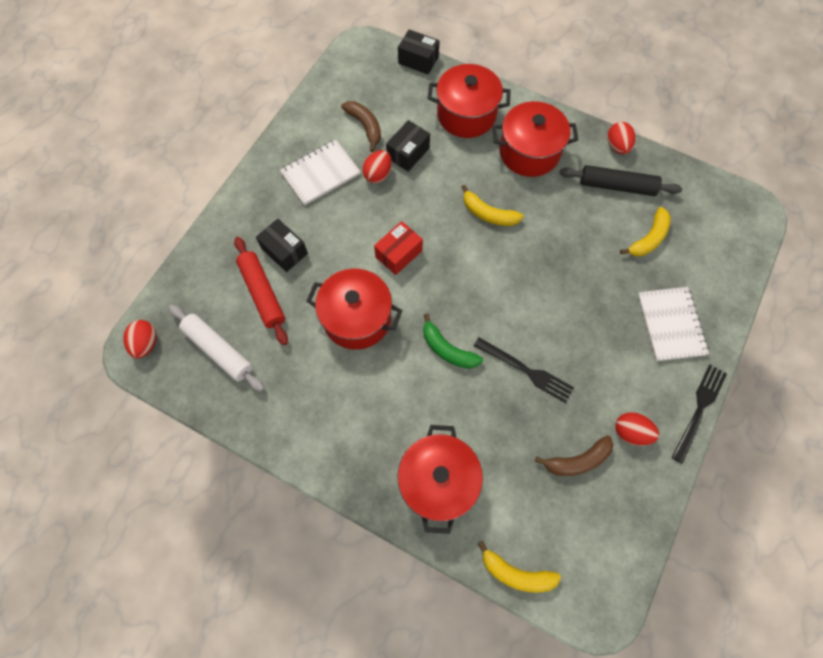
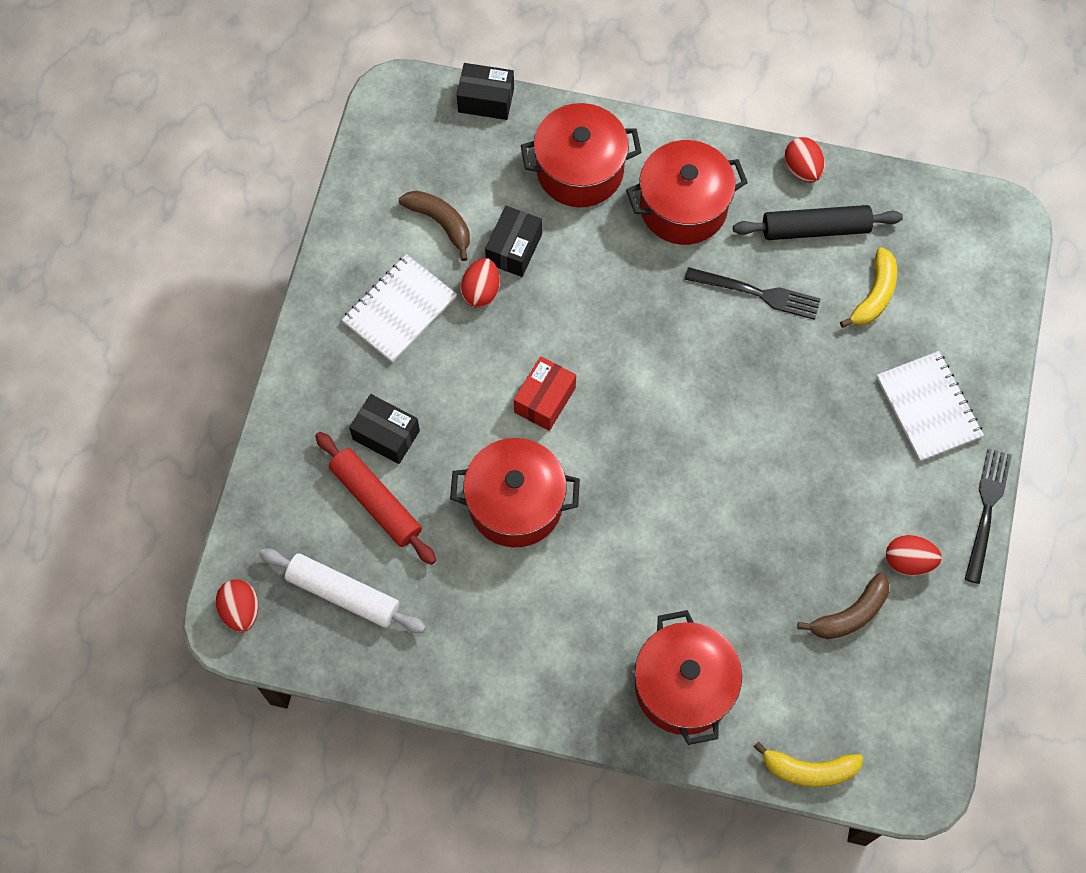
camera: 15 degrees left, 0 degrees up
(447, 349) = (648, 514): green banana -> none
(488, 214) = (650, 312): yellow banana -> none
(526, 371) = (757, 516): black fork -> black fork (757, 293)

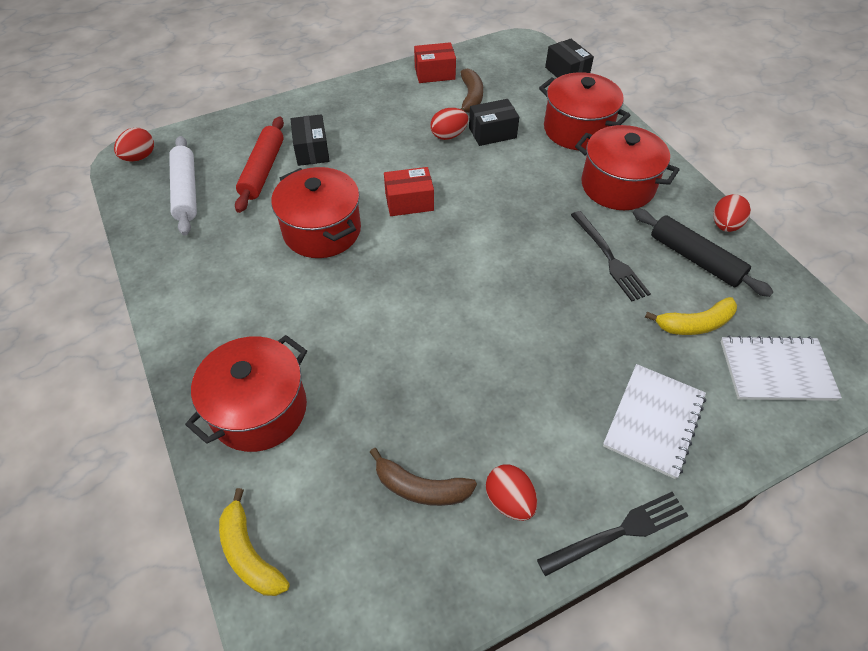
camera: 50 degrees right, 15 degrees down
(366, 224) = (434, 73): none -> red box
(399, 310) = (398, 112): white notebook -> white notebook (776, 370)

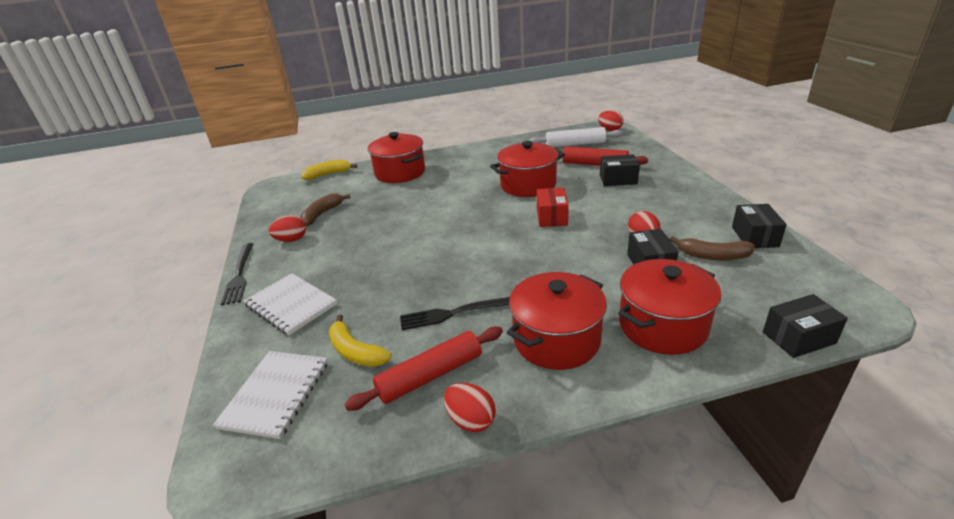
camera: 105 degrees right, 20 degrees down
(434, 73) = (755, 237): red box -> black box
(694, 324) = (355, 351): yellow banana -> yellow banana turned 45 degrees counterclockwise
(695, 259) = (430, 375): black rolling pin -> red rolling pin

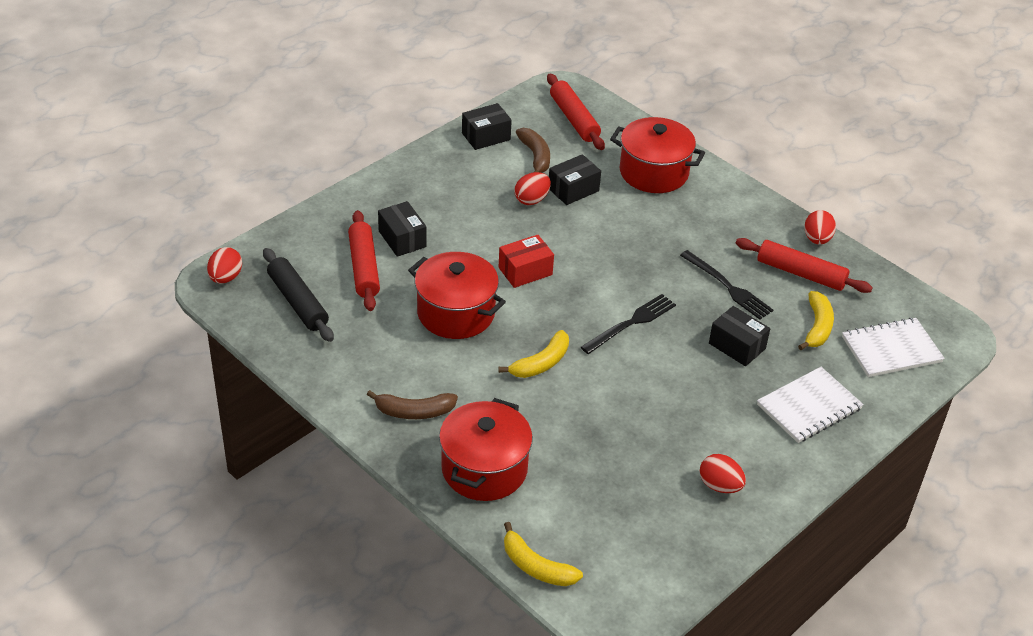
camera: 125 degrees left, 10 degrees up
(239, 275) = (809, 487): black fork -> black fork (631, 323)
(291, 305) = (809, 407): white notebook -> white notebook turned 45 degrees clockwise
(322, 214) = (647, 493): brown banana -> brown banana (414, 411)
(456, 204) = (541, 363): none -> yellow banana
(556, 339) = (711, 221): red pot -> none
(575, 144) = (298, 302): white rolling pin -> black rolling pin
(787, 298) = (574, 119): none -> red rolling pin
(798, 337) = (620, 114): black box -> black box (737, 346)

